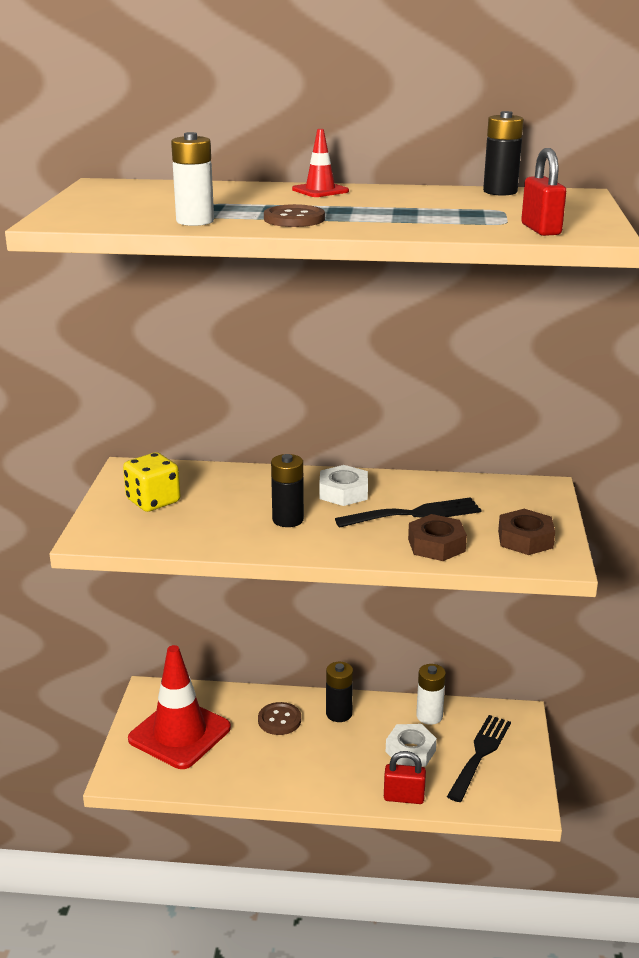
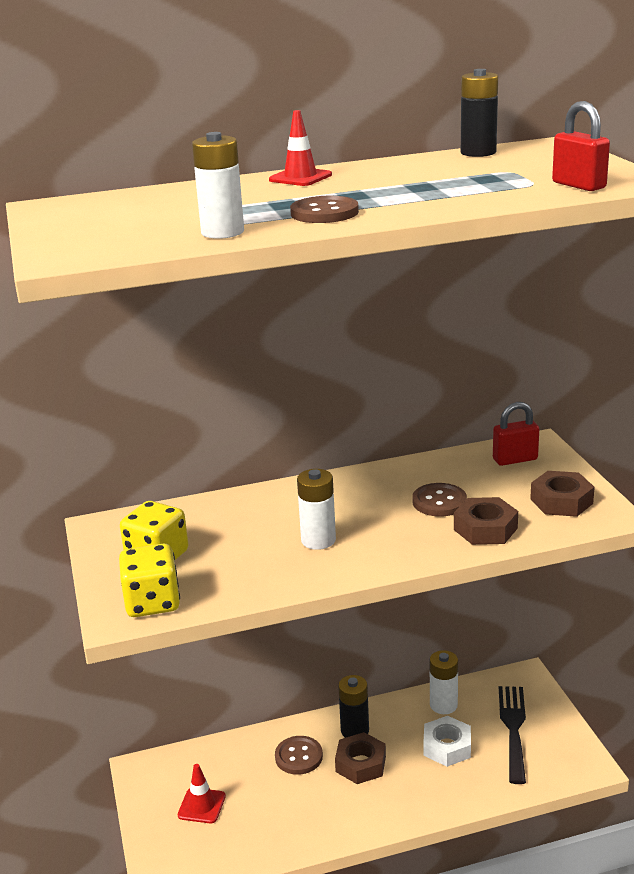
camera: 20 degrees left, 0 degrees up
(122, 534) = (152, 602): none -> yellow dice
(179, 733) = (201, 806): red traffic cone -> red traffic cone, size x0.45
(288, 520) = (318, 540): black battery -> white battery
(327, 741) = (360, 764): none -> brown nut
(343, 492) = (351, 497): white nut -> none
(404, 797) = (469, 797): red padlock -> red padlock (515, 459)
(415, 514) = (439, 502): black fork -> brown button

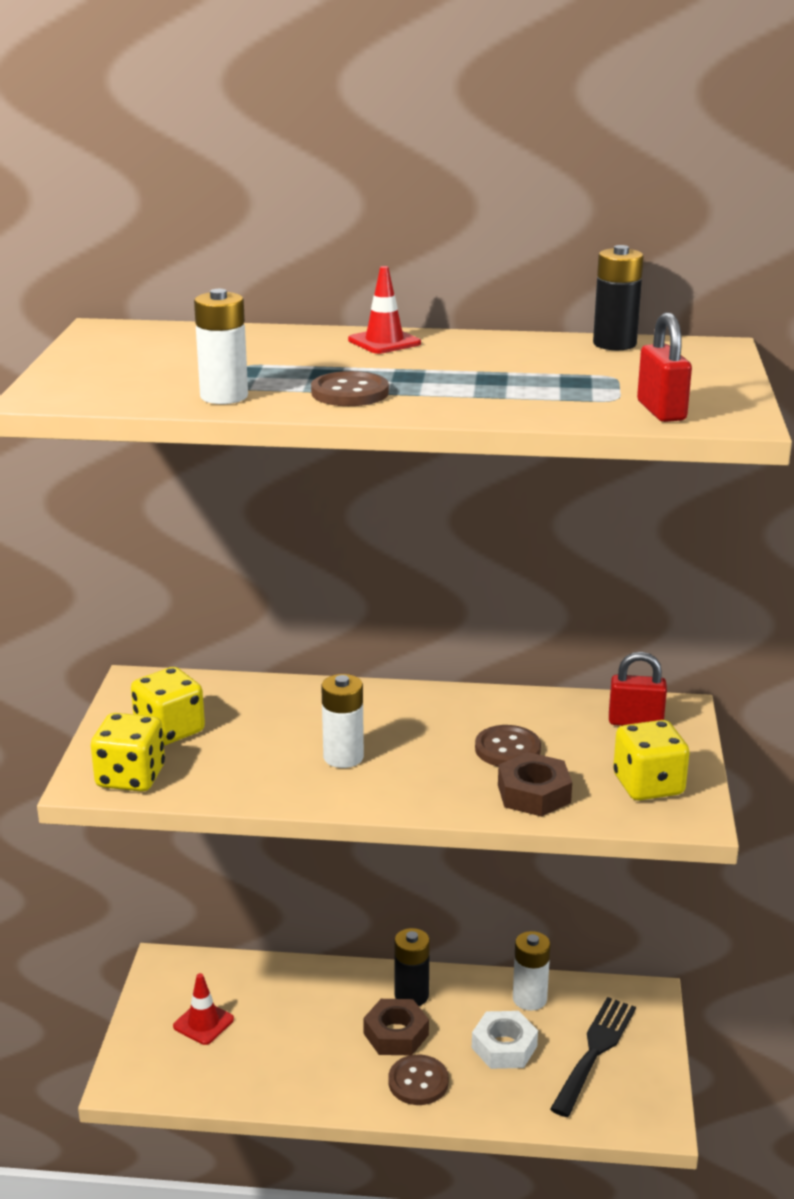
camera: 20 degrees right, 0 degrees up
(298, 757) = (334, 1004): brown button -> brown button (418, 1082)
(561, 501) = (648, 785): brown nut -> yellow dice

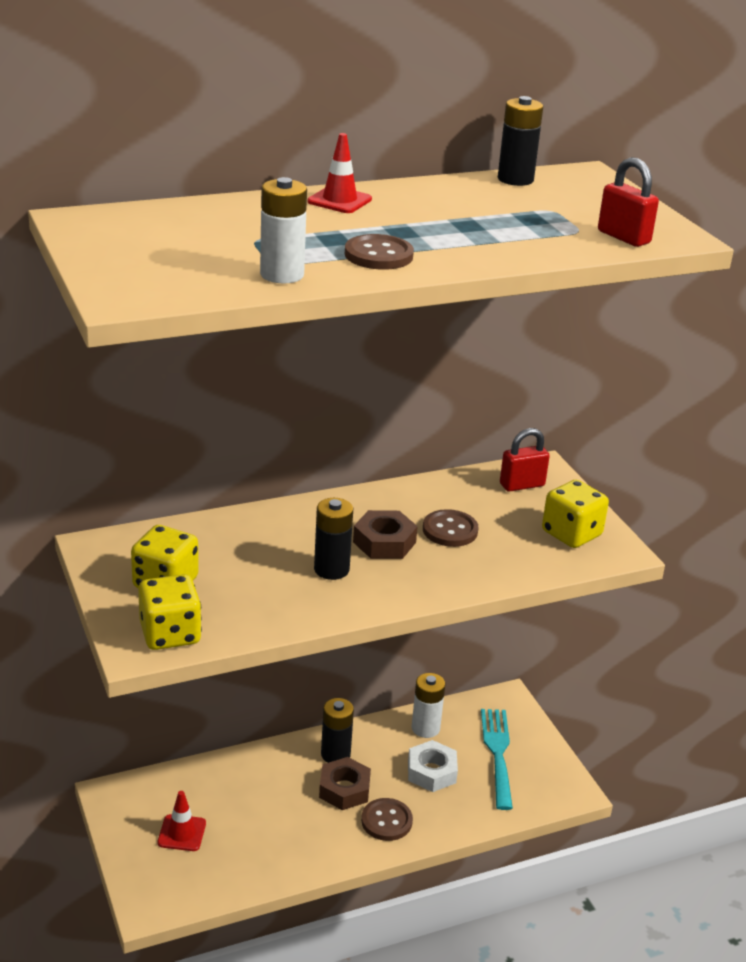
camera: 30 degrees left, 5 degrees up
(343, 757) = (331, 569): white battery -> black battery
(533, 793) = (499, 562): brown nut -> brown nut (384, 542)
(595, 1051) = (497, 753): black fork -> turquoise fork

